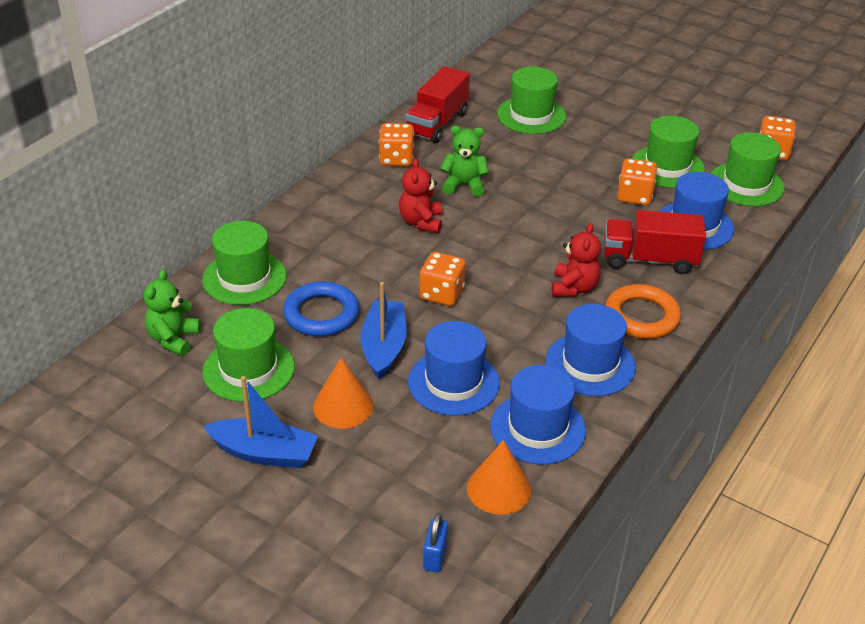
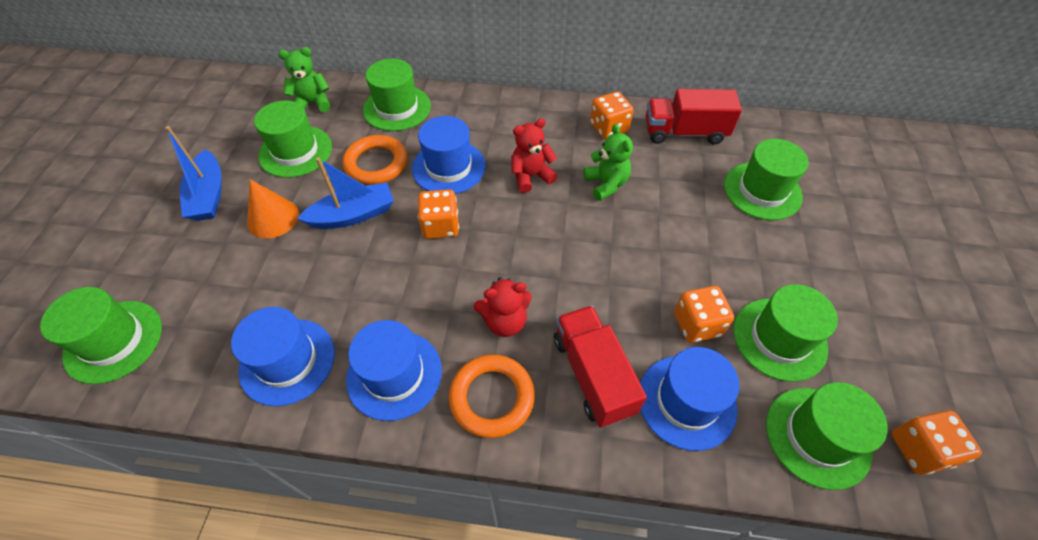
camera: 65 degrees right, 15 degrees up
(321, 314) = (376, 164): blue ring -> orange ring
(435, 557) = (114, 341): blue padlock -> green hat
(453, 382) = (327, 277): blue hat -> blue hat (449, 167)
(499, 488) = (201, 358): orange cone -> none

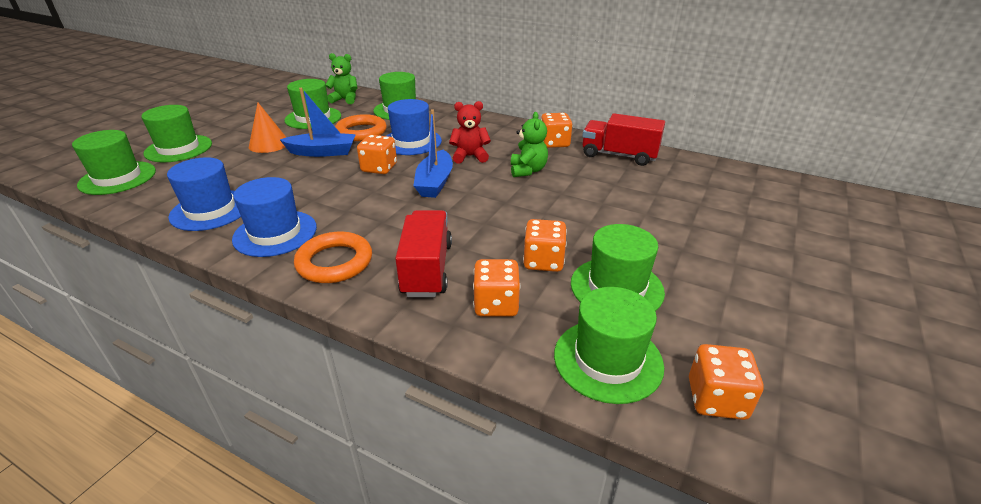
camera: 20 degrees right, 20 degrees down
(209, 195) = (239, 127): blue boat -> blue boat (435, 182)
(505, 321) = (382, 224): red teddy bear -> none
(686, 401) = (496, 304): blue hat -> orange dice
(762, 191) = (667, 198): green hat -> green hat (178, 148)

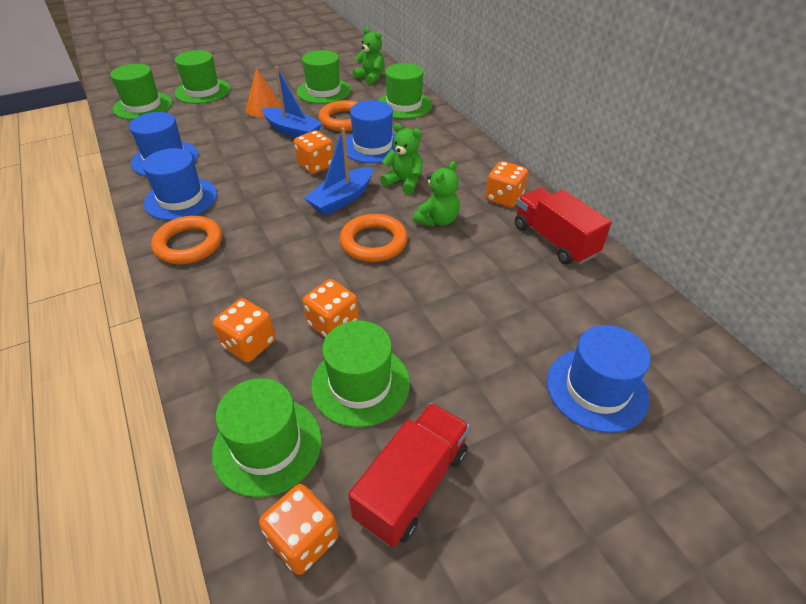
camera: 35 degrees right, 10 degrees up
(427, 269) = (240, 283): red truck -> red truck (412, 485)
(470, 156) = (404, 182): red teddy bear -> green teddy bear
(500, 200) = (374, 242): none -> orange ring
(750, 221) = (596, 389): none -> blue hat

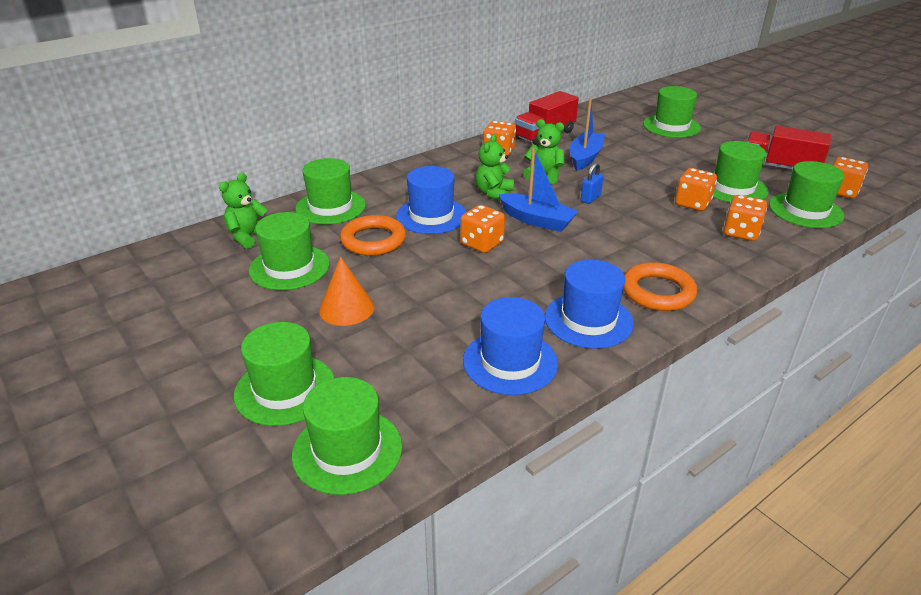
camera: 100 degrees left, 10 degrees down
(292, 131) = (409, 272): blue boat -> blue boat (585, 157)
(374, 242) = (590, 198): orange ring -> blue padlock
(596, 389) = (671, 126): blue hat -> green hat

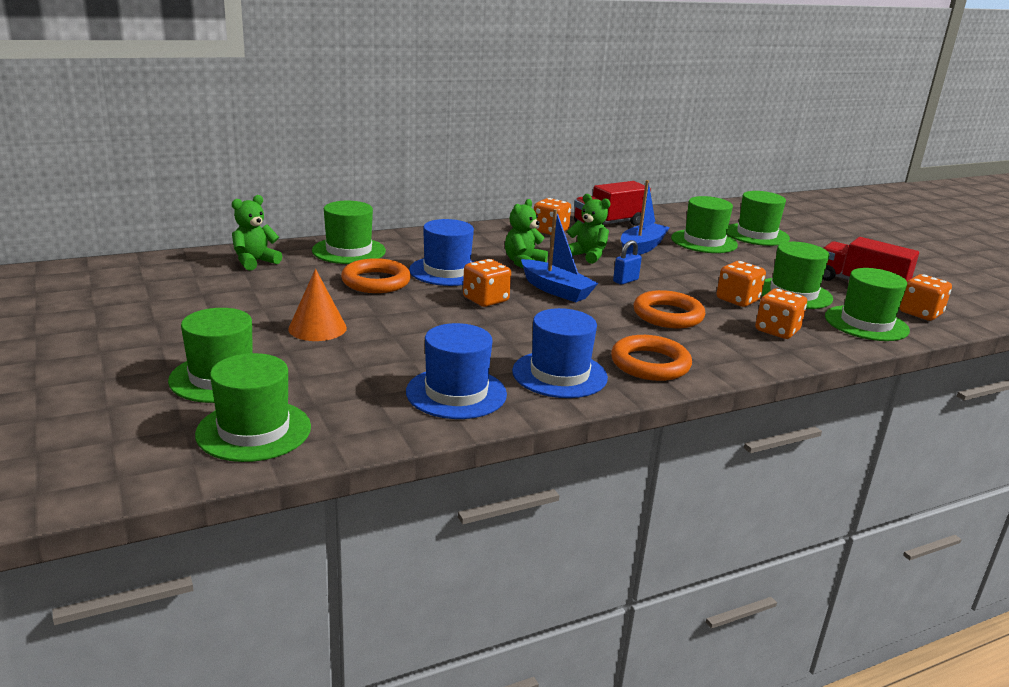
camera: 10 degrees right, 10 degrees down
(289, 267) = (280, 290): green hat -> green hat (704, 241)
(645, 232) = (668, 315): none -> orange ring

